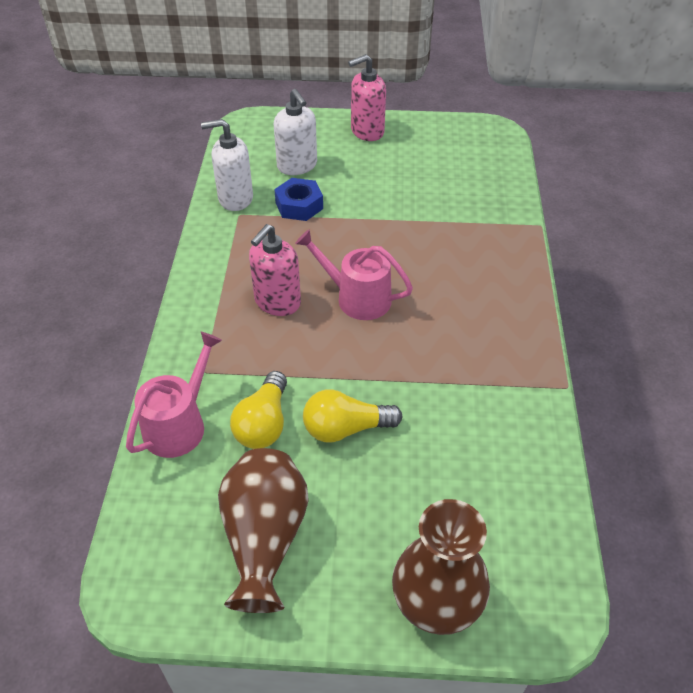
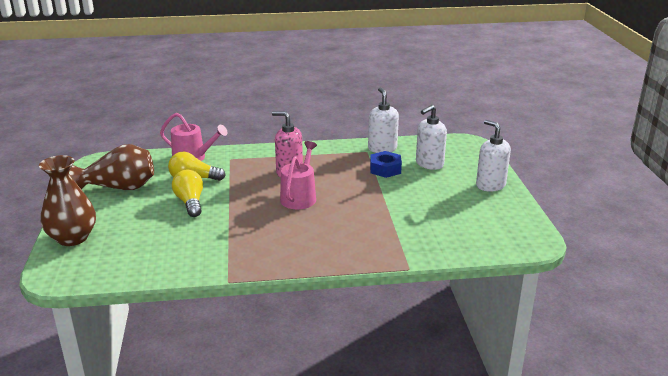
camera: 80 degrees right, 20 degrees down
(367, 131) = (490, 185): pink soap dispenser -> white soap dispenser

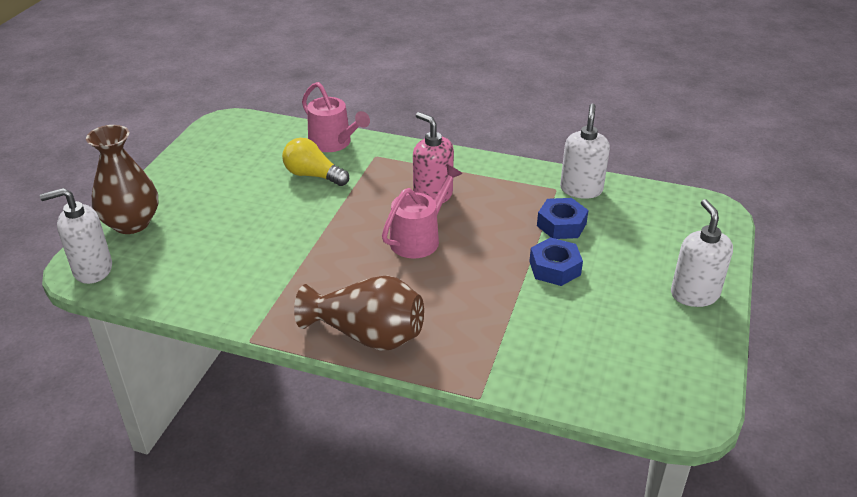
camera: 25 degrees right, 10 degrees up
(120, 188) = (225, 166): brown vase -> brown vase (367, 335)
(190, 202) = (286, 210): yellow light bulb -> none
(399, 192) = (554, 268): none -> blue nut
(429, 164) = (629, 233): white soap dispenser -> white soap dispenser (92, 270)

